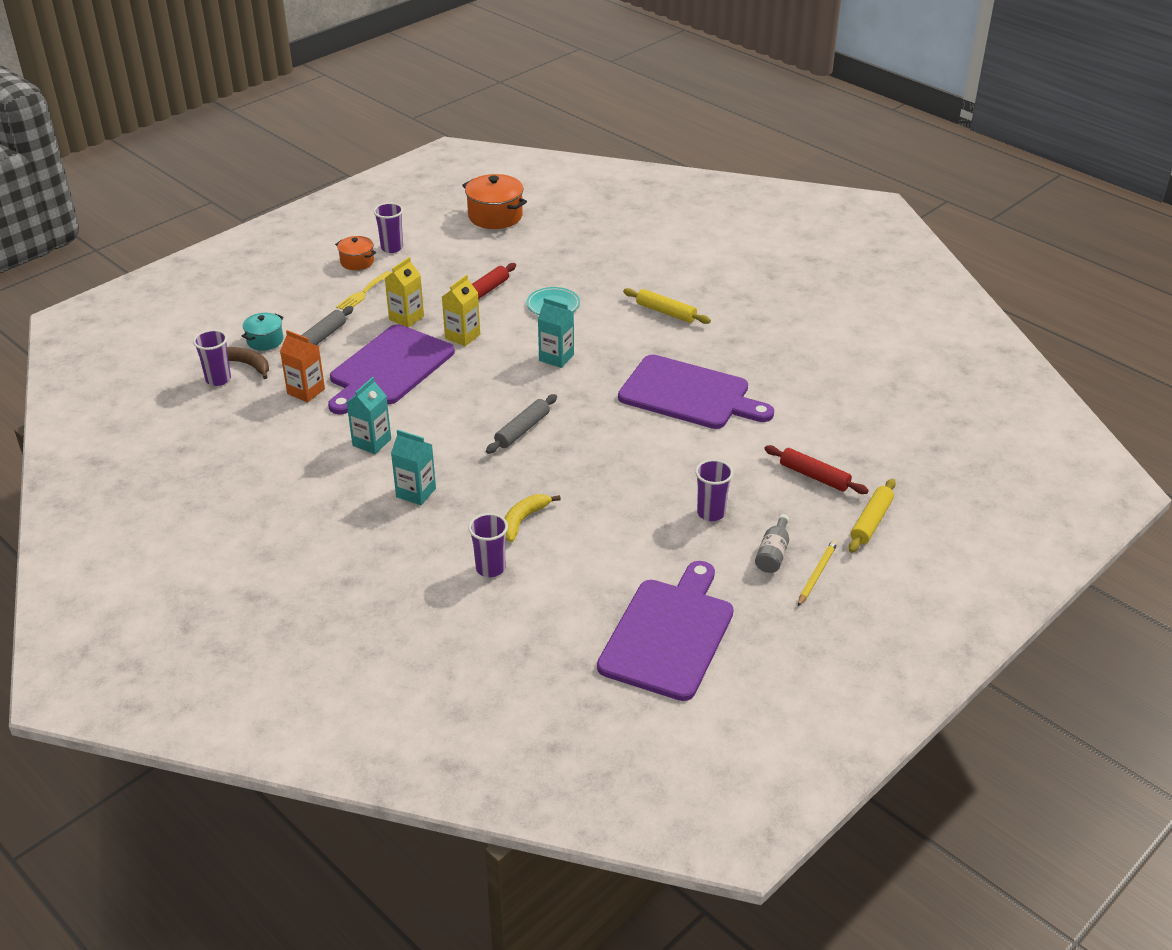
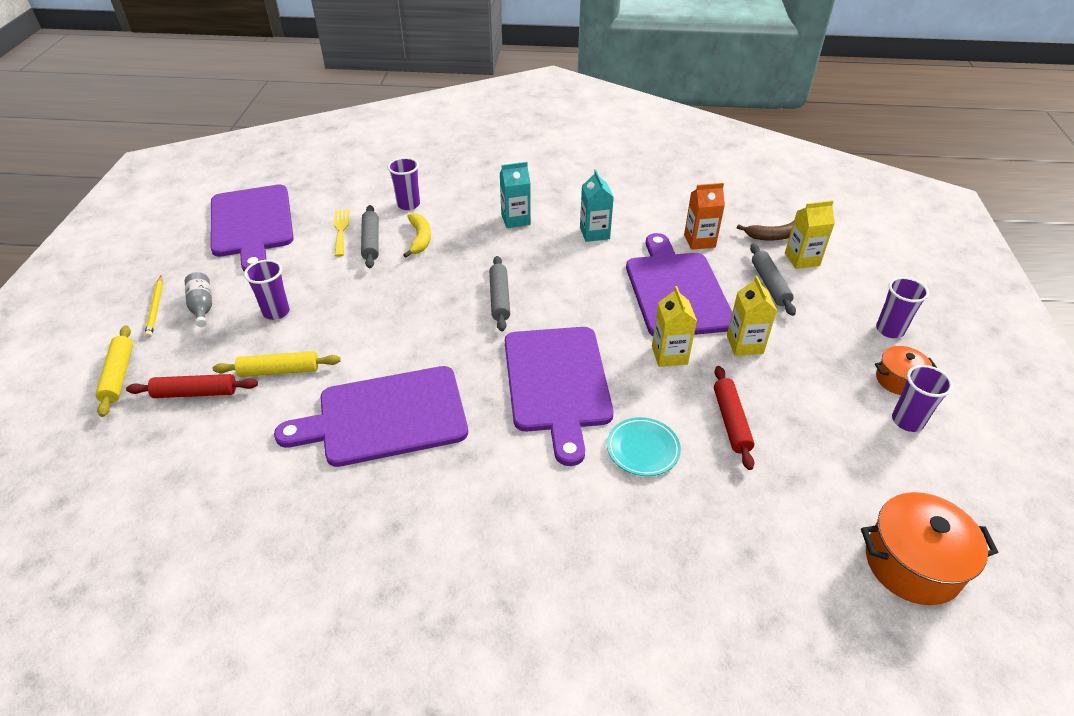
camera: 140 degrees right, 5 degrees up
(218, 379) = (769, 217): purple cup -> purple cup (889, 330)
(265, 340) = (802, 259): turquoise pot -> yellow carton
(363, 293) = (824, 347): yellow fork -> yellow fork (341, 230)
(556, 358) = (557, 383): turquoise carton -> purple cutting board
(570, 542) = (371, 242): none -> grey rolling pin
(666, 312) = (512, 523): yellow rolling pin -> yellow rolling pin (279, 370)

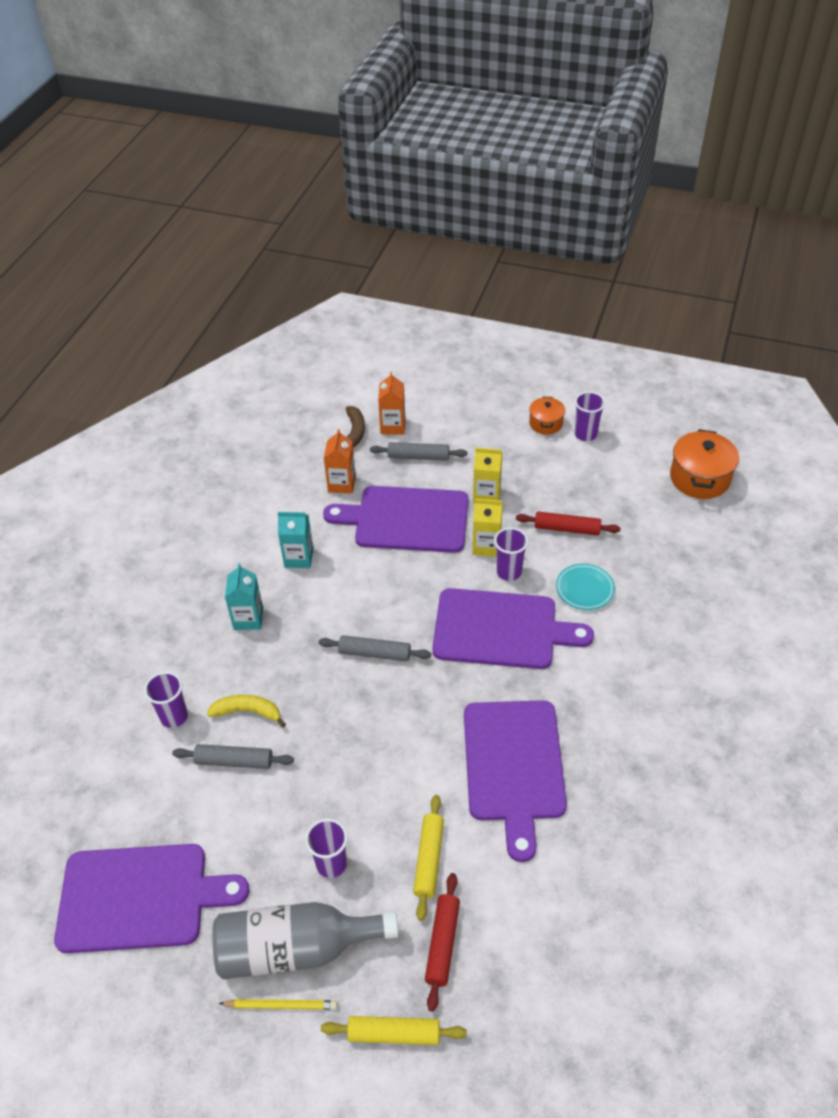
camera: 75 degrees left, 5 degrees up
(202, 306) = (295, 948): grey bottle -> grey bottle, size x2.14
(341, 230) = (198, 792): yellow fork -> none
(802, 259) = (393, 426): yellow carton -> orange carton
(889, 330) = (493, 407): purple cup -> purple cup (509, 572)

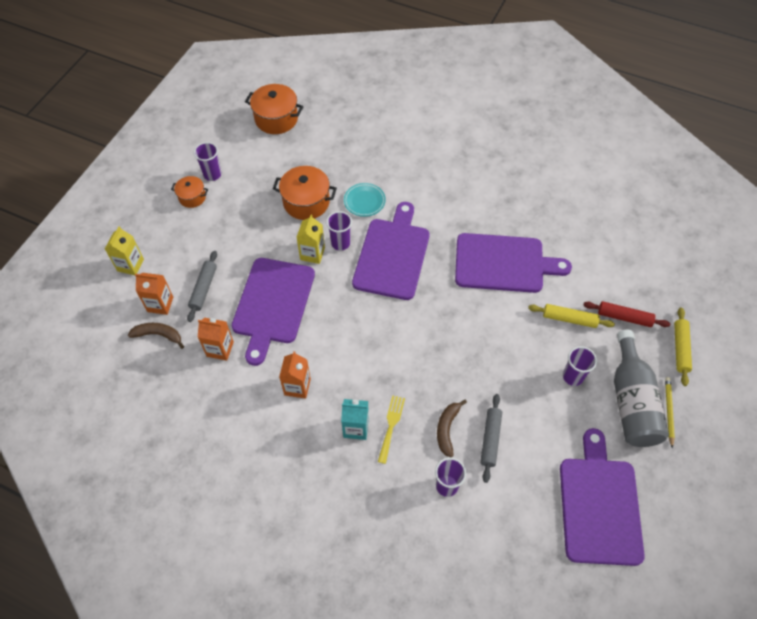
camera: 85 degrees left, 10 degrees up
(248, 711) = (447, 429): yellow banana -> brown banana
(251, 653) = (391, 425): none -> yellow fork
(299, 558) = (297, 386): turquoise carton -> orange carton
(375, 653) = (403, 337): grey rolling pin -> none
(486, 495) = (260, 247): yellow carton -> yellow carton (130, 265)
(567, 528) = (306, 202): red rolling pin -> orange pot

